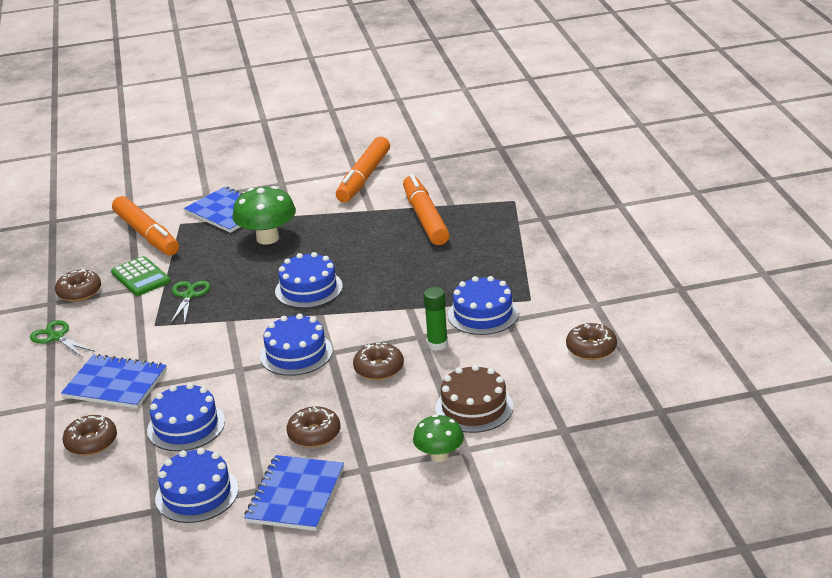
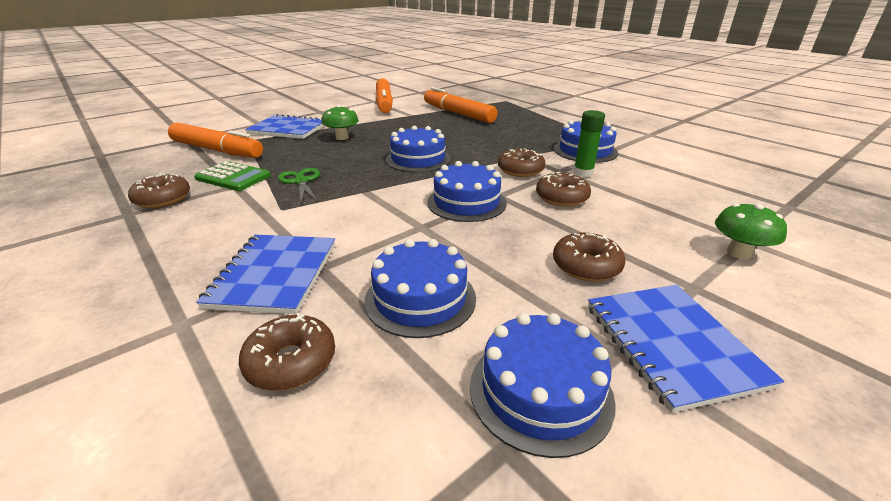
camera: 30 degrees left, 0 degrees up
(56, 337) = (152, 243): green scissors -> none
(115, 384) = (274, 274): blue notebook -> blue notebook turned 75 degrees counterclockwise
(267, 238) = (342, 137): green mushroom -> green mushroom, size x0.63
(474, 407) = (691, 207): brown cake -> none
(591, 348) = (697, 155): brown donut -> brown donut (520, 170)

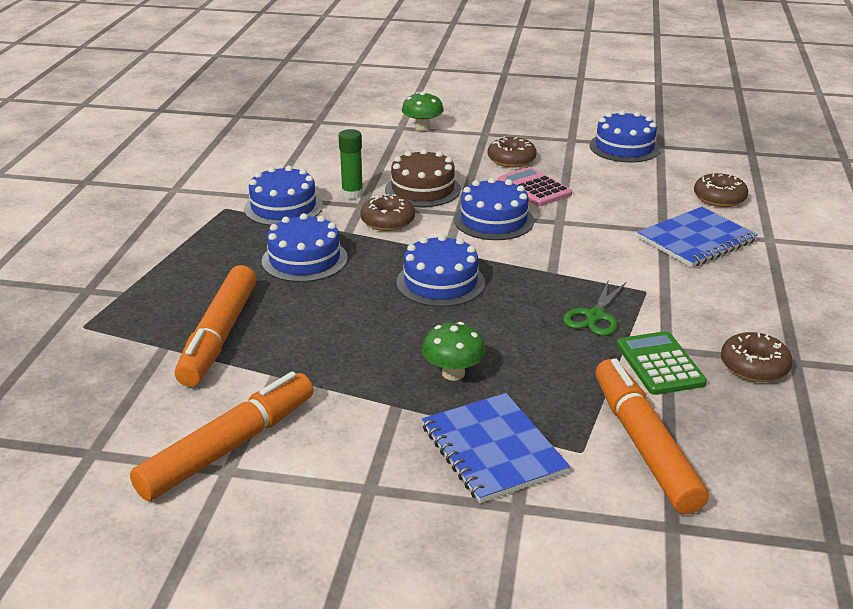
camera: 130 degrees left, 0 degrees up
(420, 298) = (625, 190): blue cake -> blue cake (304, 259)
(499, 246) = (534, 188): none -> pink calculator
(561, 197) = (422, 189): brown donut -> brown cake
(672, 344) = (545, 131): blue notebook -> none

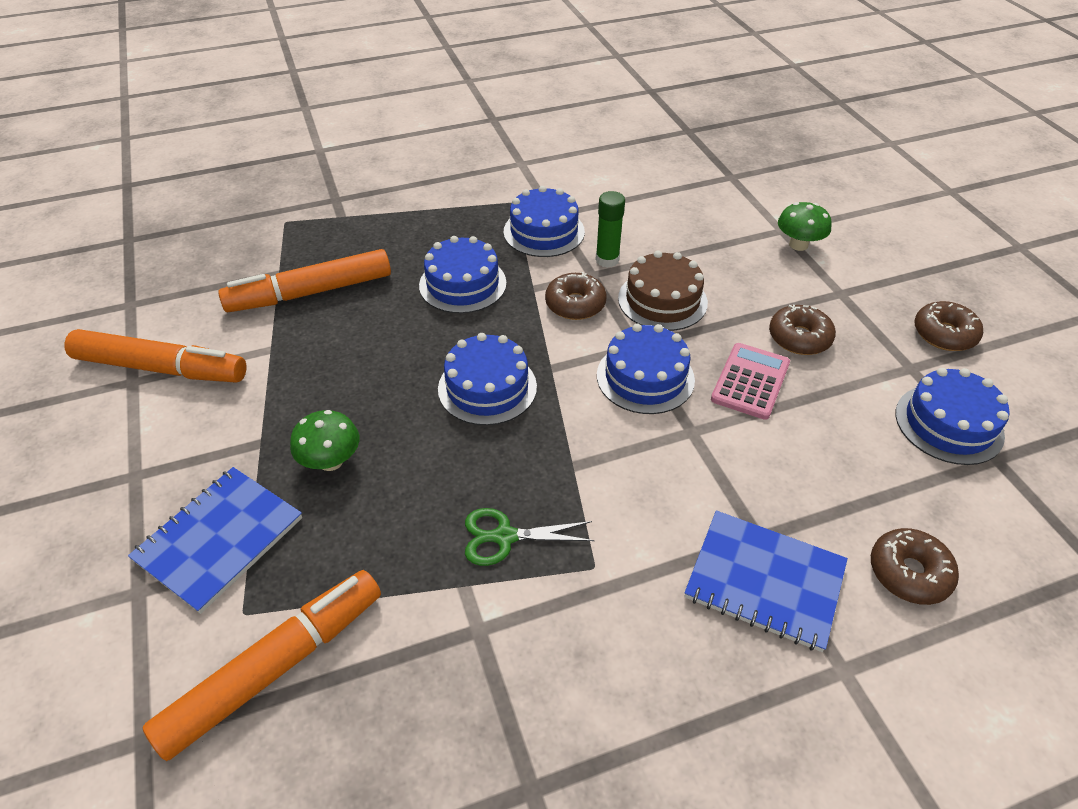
camera: 60 degrees right, 15 degrees up
(660, 364) = (441, 633): green calculator -> none
(754, 366) = (491, 740): brown donut -> brown donut (944, 334)

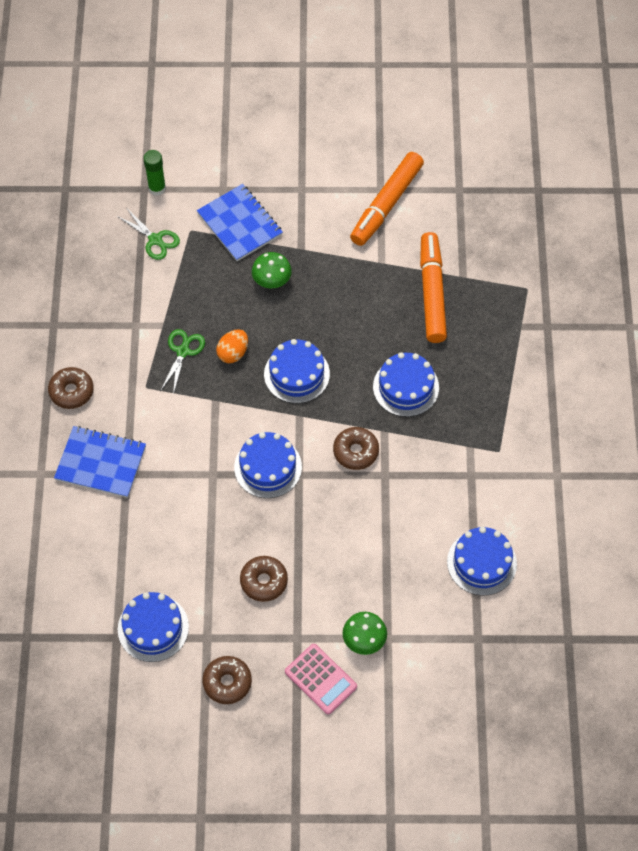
camera: 110 degrees right, 15 degrees up
(275, 667) = (155, 240): orange marker -> green scissors
(481, 469) = (233, 353): none -> orange egg
(544, 231) = (450, 460): blue cake -> blue cake (481, 562)
(607, 260) = (398, 491): green glue stick -> green glue stick (157, 188)
(662, 300) = (337, 510): brown cake -> none
(750, 381) = (238, 528): pink calculator -> pink calculator (320, 679)
(764, 581) = (101, 463): blue notebook -> blue notebook turned 60 degrees clockwise
(909, 573) = (72, 536): brown donut -> brown donut (71, 391)

